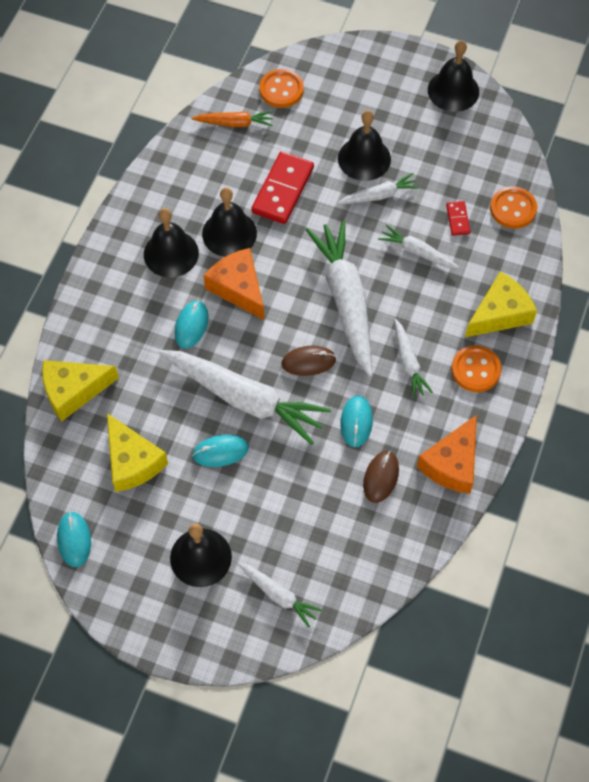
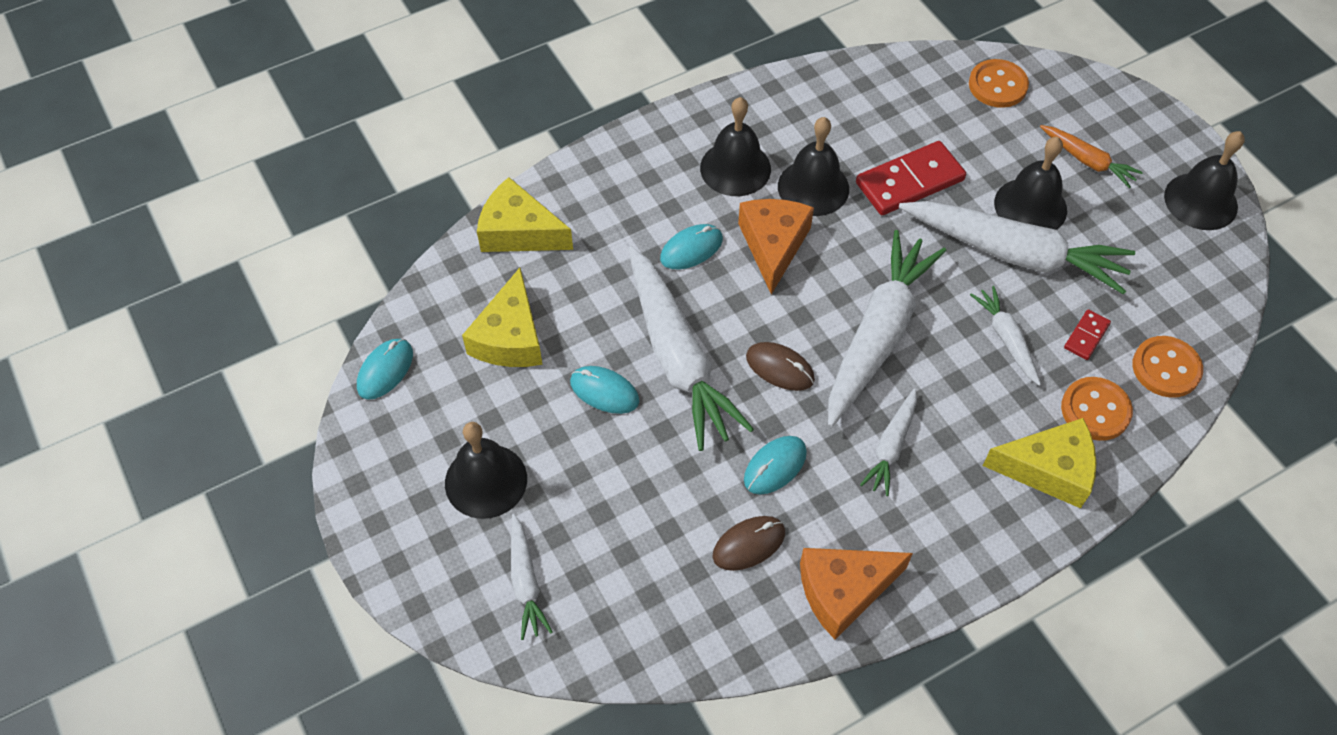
camera: 40 degrees right, 5 degrees down
(235, 123) = (917, 87): orange carrot -> orange carrot (1087, 161)
(379, 195) = (1014, 254): white carrot -> white carrot, size x2.03
(476, 370) = (964, 510): orange button -> orange button (1095, 410)

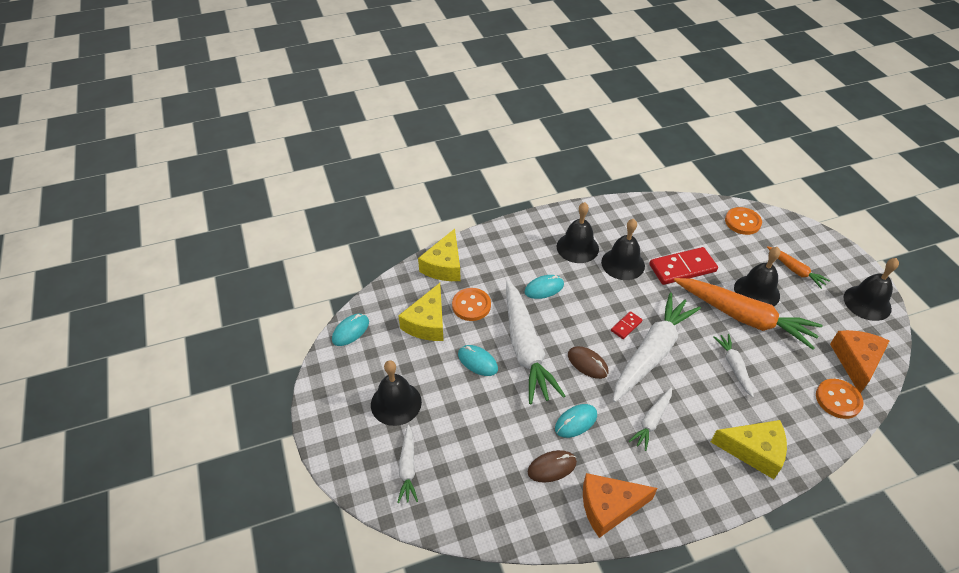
camera: 10 degrees right, 10 degrees down
(519, 232) = (444, 265): yellow cheese -> yellow cheese turned 105 degrees counterclockwise
(773, 246) = (594, 293): orange cheese -> orange cheese (856, 361)
(1014, 254) = (744, 317): white carrot -> orange carrot
(1086, 336) = (786, 372): red domino -> red domino (626, 326)
(1095, 410) = (788, 418): orange button -> orange button (471, 305)

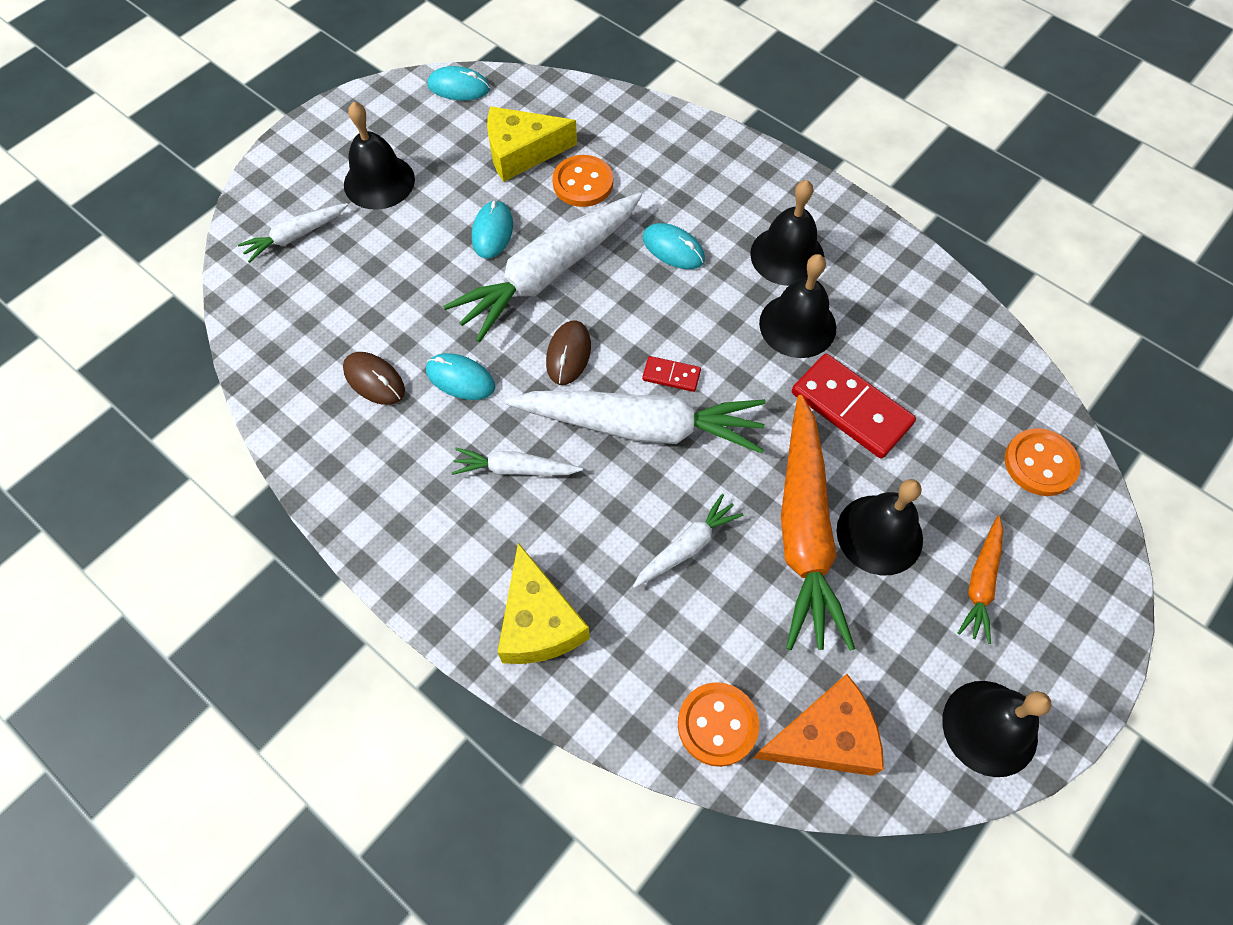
camera: 60 degrees right, 15 degrees up
(444, 265) = (633, 123): yellow cheese -> none
(609, 507) = (348, 467): orange cheese -> none

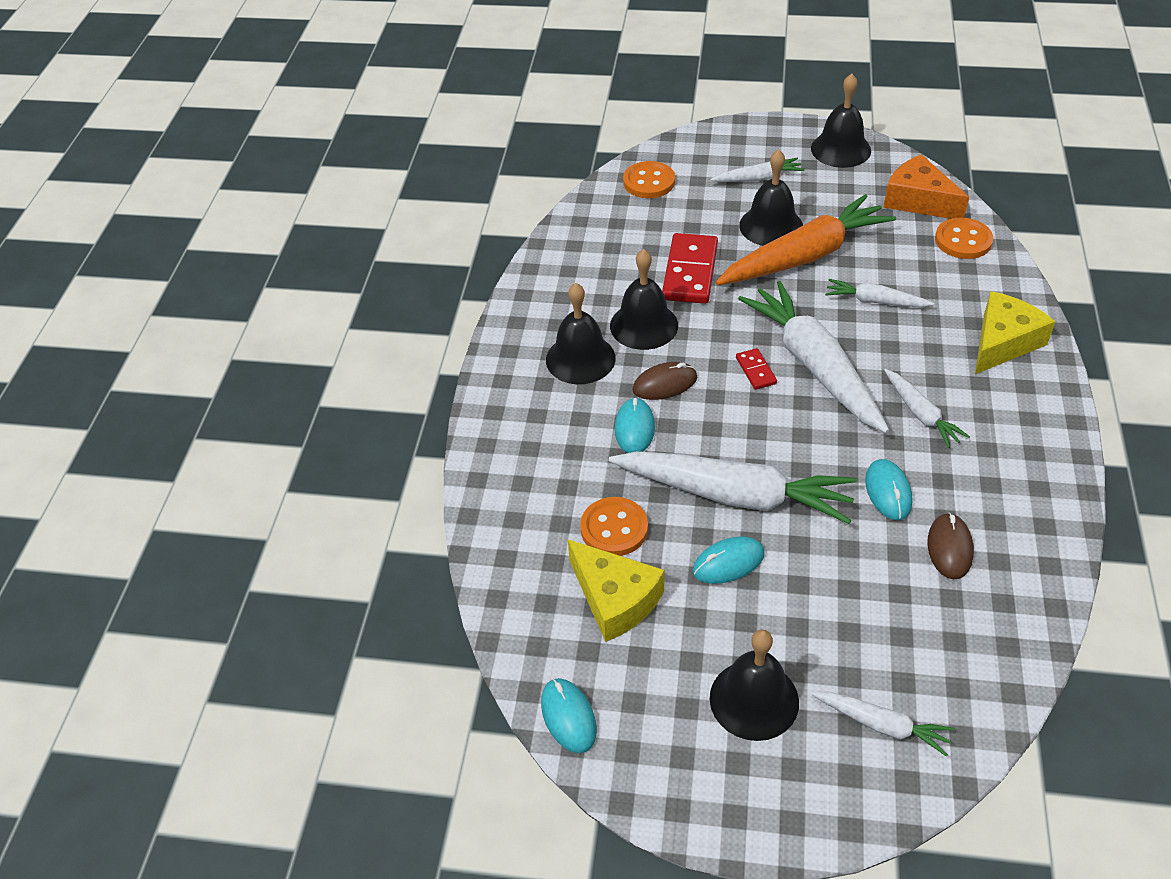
camera: 120 degrees left, 15 degrees down
(568, 354) = (798, 438): brown mouse -> brown mouse (665, 384)
(980, 583) = (758, 178): orange carrot -> white carrot

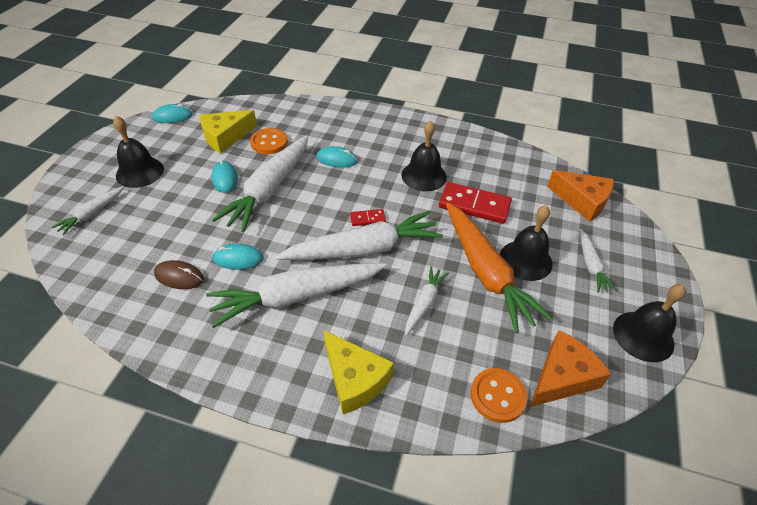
camera: 95 degrees right, 0 degrees up
(580, 359) = (400, 147): black bell -> none
(649, 182) = (582, 201): orange button -> orange cheese
(665, 384) = (368, 176): brown mouse -> none
(921, 414) = (296, 296): white carrot -> white carrot, size x2.03

